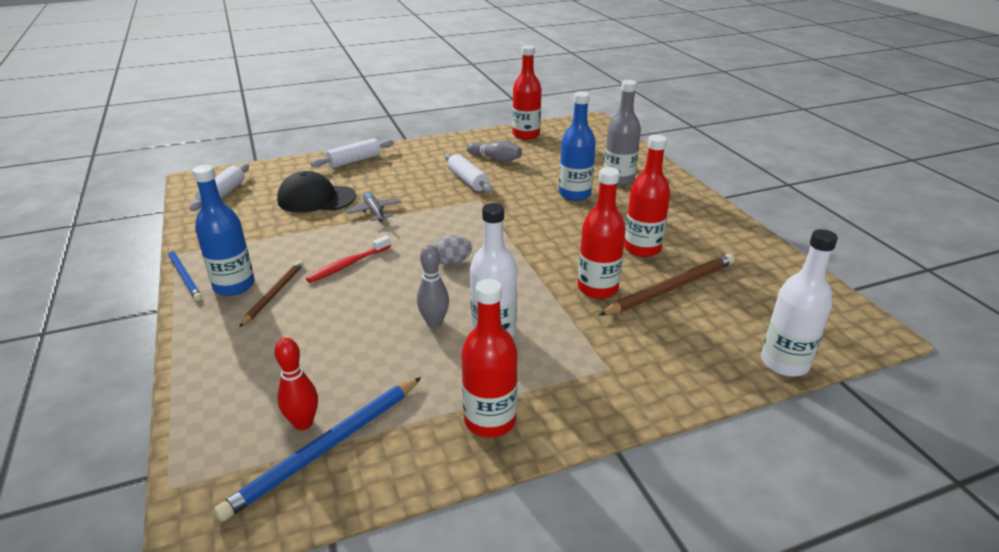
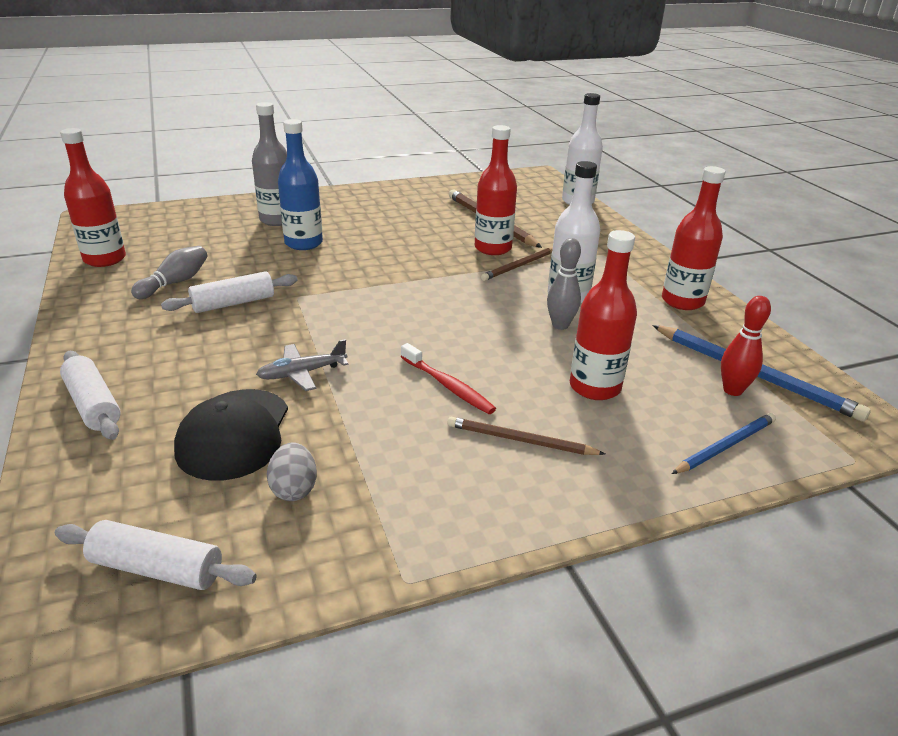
camera: 90 degrees left, 0 degrees up
(184, 276) = (477, 549): blue pencil -> blue pencil (725, 446)
(234, 285) = (503, 483): blue bottle -> none
(452, 262) = (445, 315): grey egg -> grey egg (294, 489)
(558, 304) = (519, 266): none -> brown pencil
(642, 248) = (425, 225): red bottle -> red bottle (595, 387)

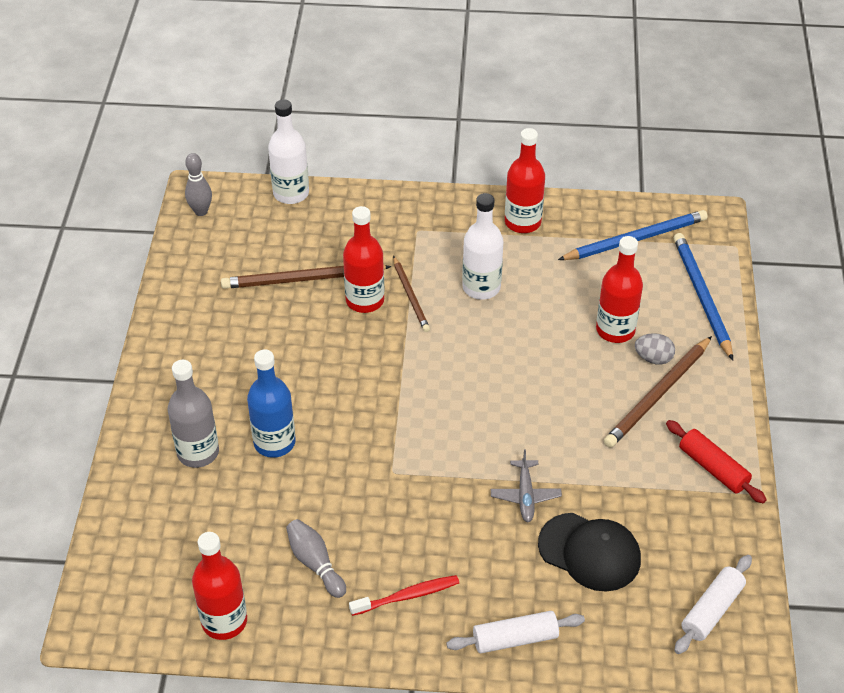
camera: 65 degrees left, 15 degrees up
(233, 303) = (382, 522): white rolling pin -> none
(294, 489) = (663, 528): grey egg -> grey egg (653, 358)
(426, 517) = (713, 468): none -> red rolling pin
(448, 386) = (579, 411): red toothbrush -> red toothbrush (407, 596)
(521, 440) = (658, 394): brown pencil -> brown pencil, size x1.61
(560, 325) = (525, 312): grey bowling pin -> grey bowling pin (201, 211)
(725, 446) = (702, 297): blue pencil -> blue pencil, size x1.61
(732, 390) = (648, 260): red bowling pin -> none

